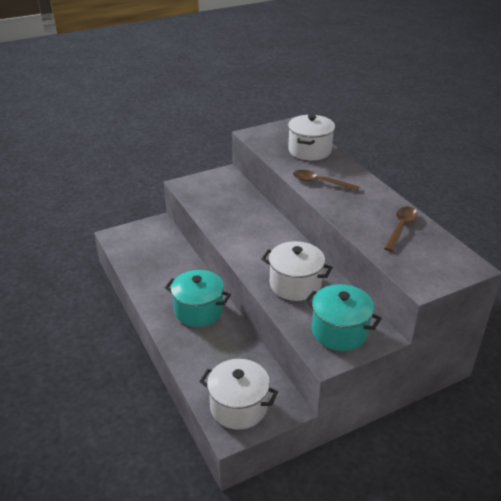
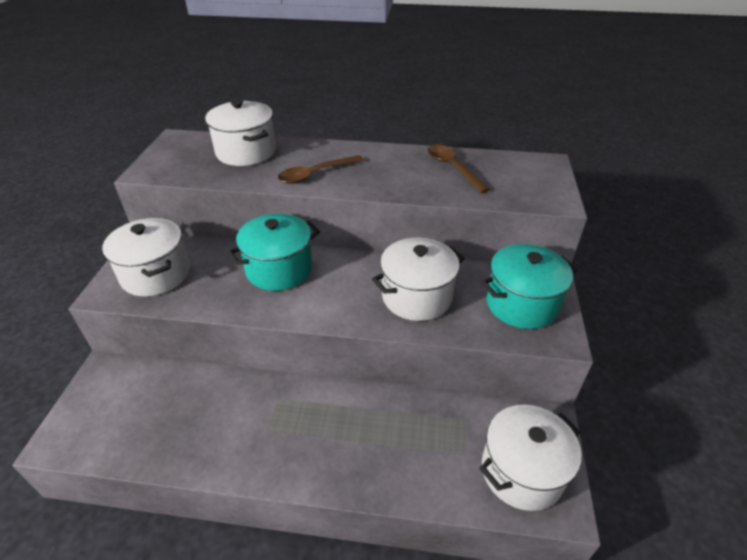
camera: 55 degrees left, 5 degrees up
(198, 310) = (323, 421): turquoise pot -> turquoise pot (279, 269)
(209, 190) = (155, 274): none -> white pot

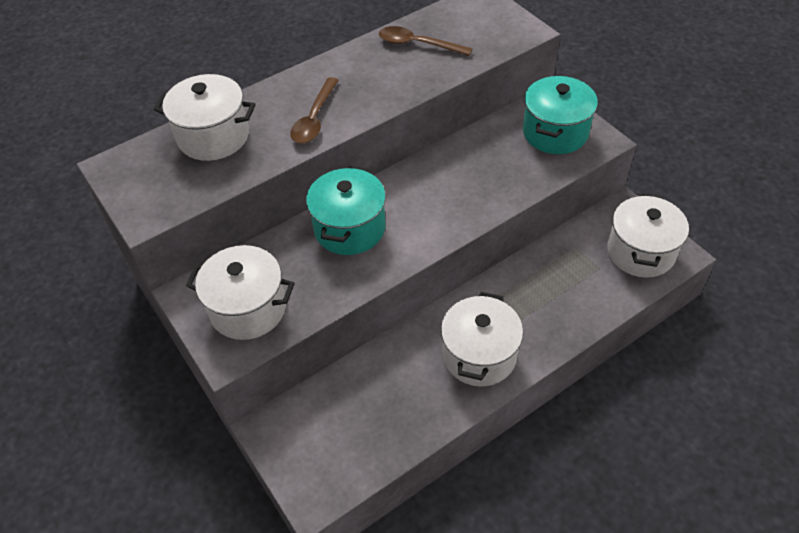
camera: 40 degrees left, 10 degrees up
(416, 296) = (482, 176): white pot -> white pot (479, 355)

